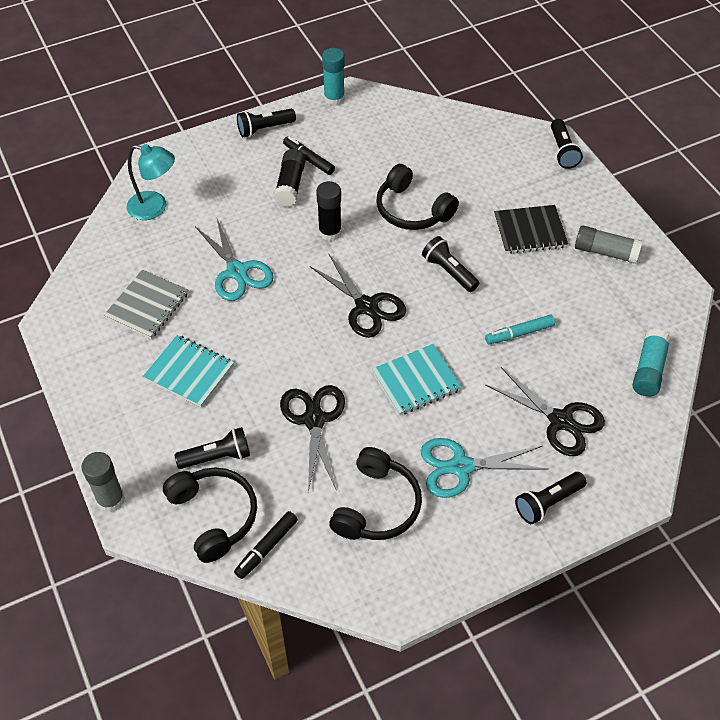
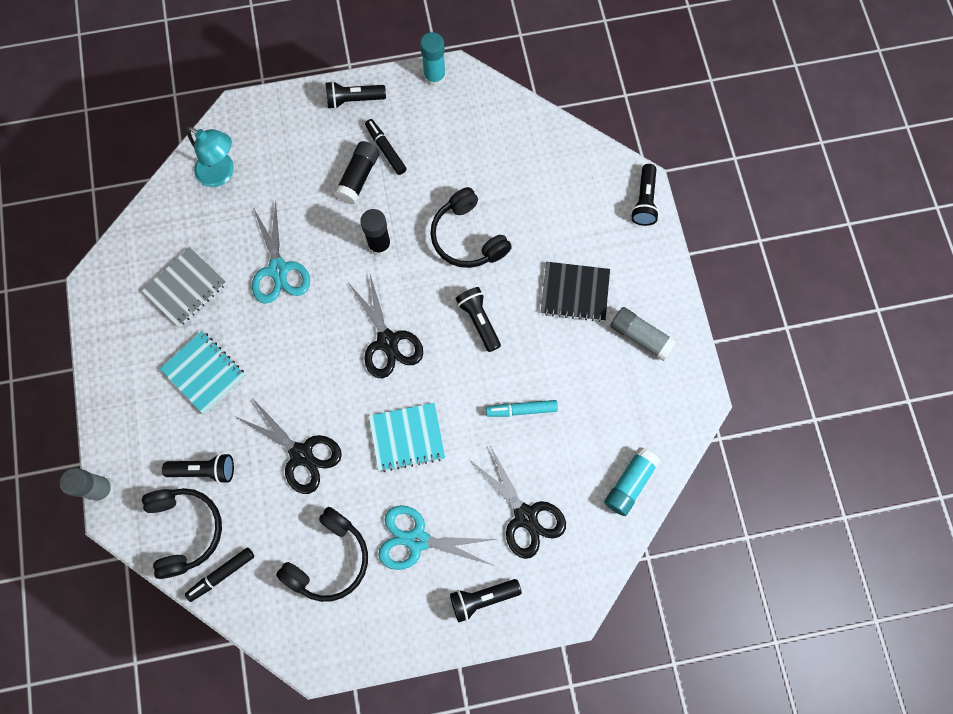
camera: 15 degrees right, 20 degrees up
(314, 419) = (301, 454): black scissors -> black scissors turned 120 degrees clockwise

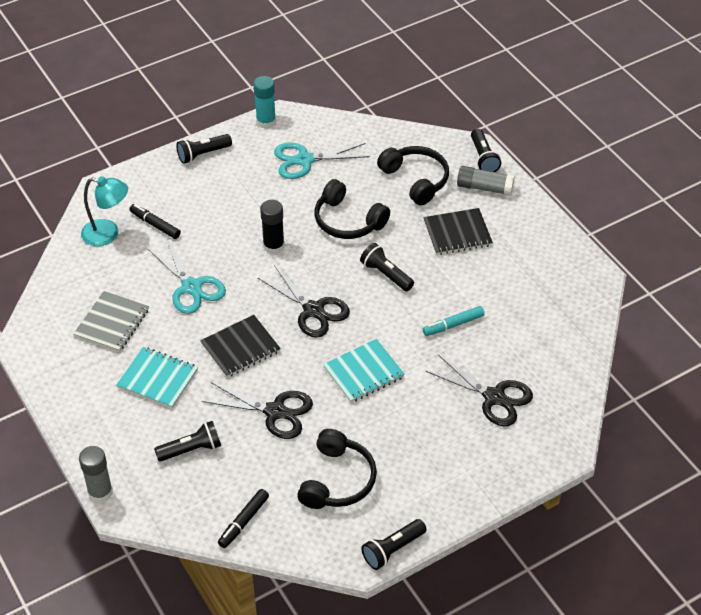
camera: 20 degrees left, 25 degrees down
(185, 530) = (194, 499): black headphones -> black headphones (416, 180)
(298, 363) = (240, 348): none -> black notebook
(358, 177) = (233, 205): black glue stick -> none
(386, 149) = (247, 180): black marker -> black marker (155, 225)
(417, 540) = (409, 442): turquoise scissors -> turquoise scissors (304, 160)
(482, 598) = (486, 466): black flashlight -> black flashlight (392, 549)
(629, 483) = (570, 348): turquoise glue stick -> none
(640, 336) = (527, 247): grey glue stick -> grey glue stick (484, 188)

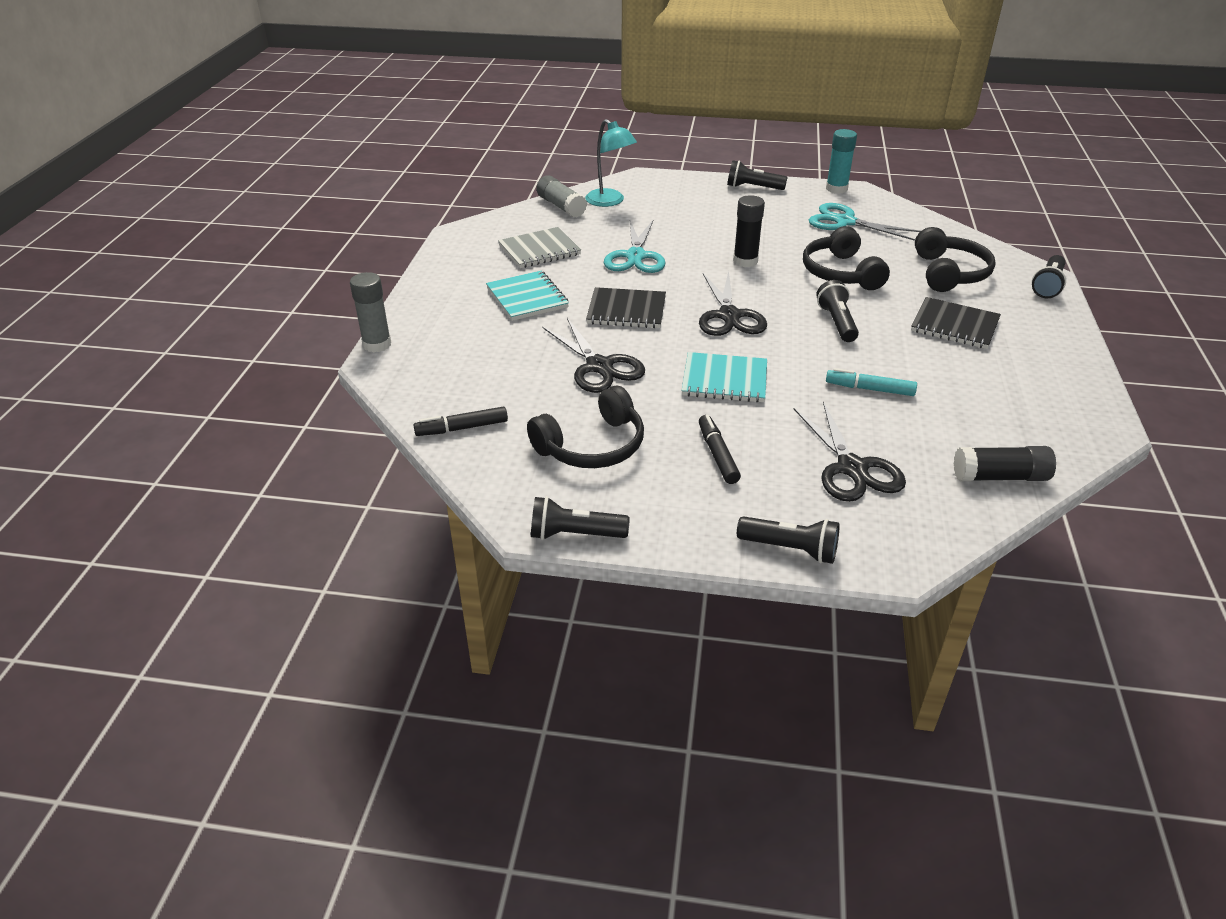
camera: 40 degrees right, 10 degrees down
(155, 225) = (656, 210): black marker -> black marker (717, 455)
(191, 449) = (489, 355): black flashlight -> black flashlight (790, 549)
(484, 188) = (1026, 306): grey glue stick -> grey glue stick (561, 206)
(571, 352) = (1000, 477): none -> black glue stick

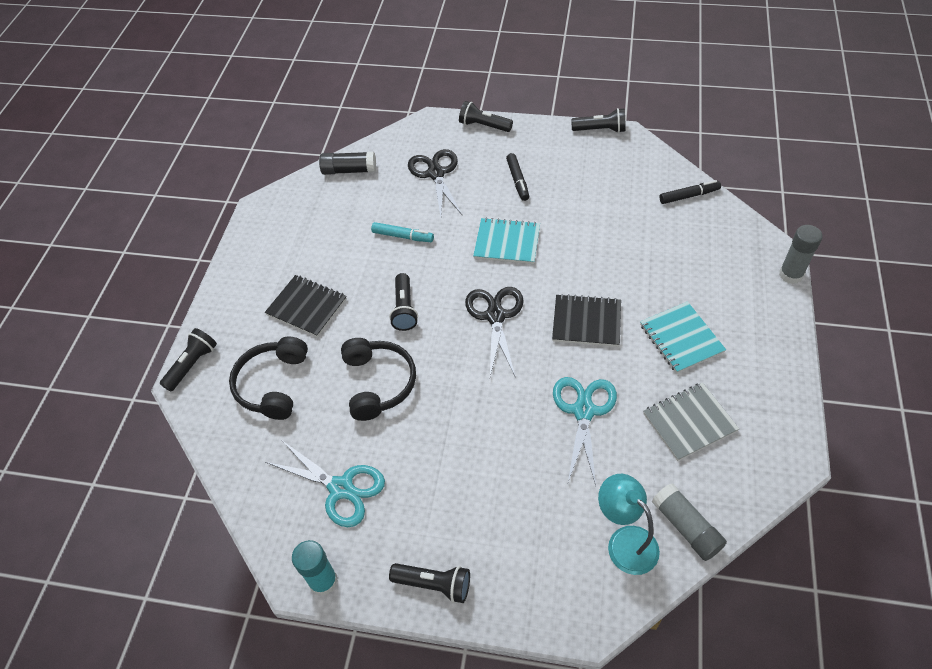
camera: 175 degrees left, 15 degrees up
(592, 446) = (598, 185): black headphones -> none
(599, 366) = (602, 254): black scissors -> none
(745, 261) = (469, 403): black glue stick -> none

